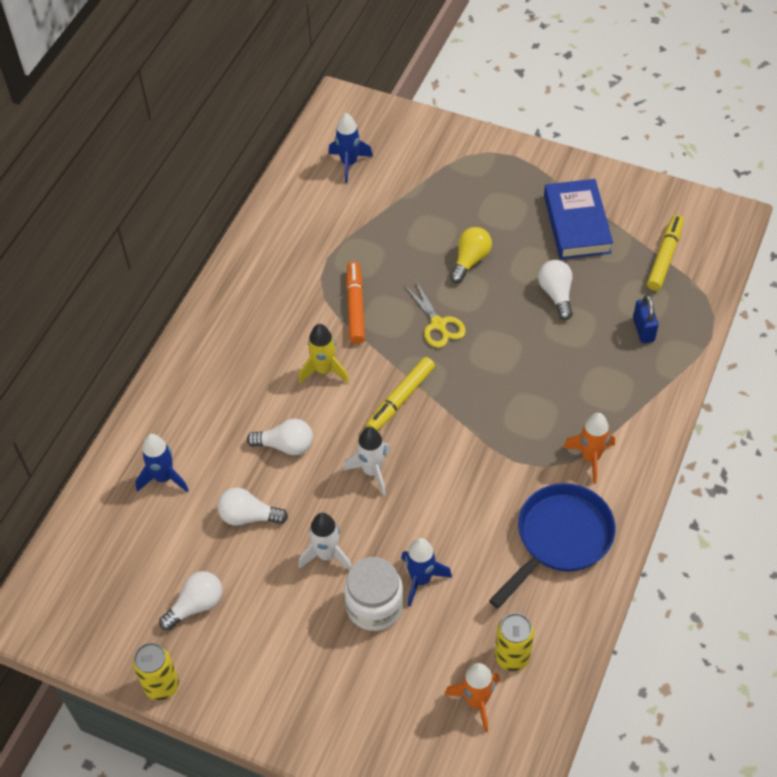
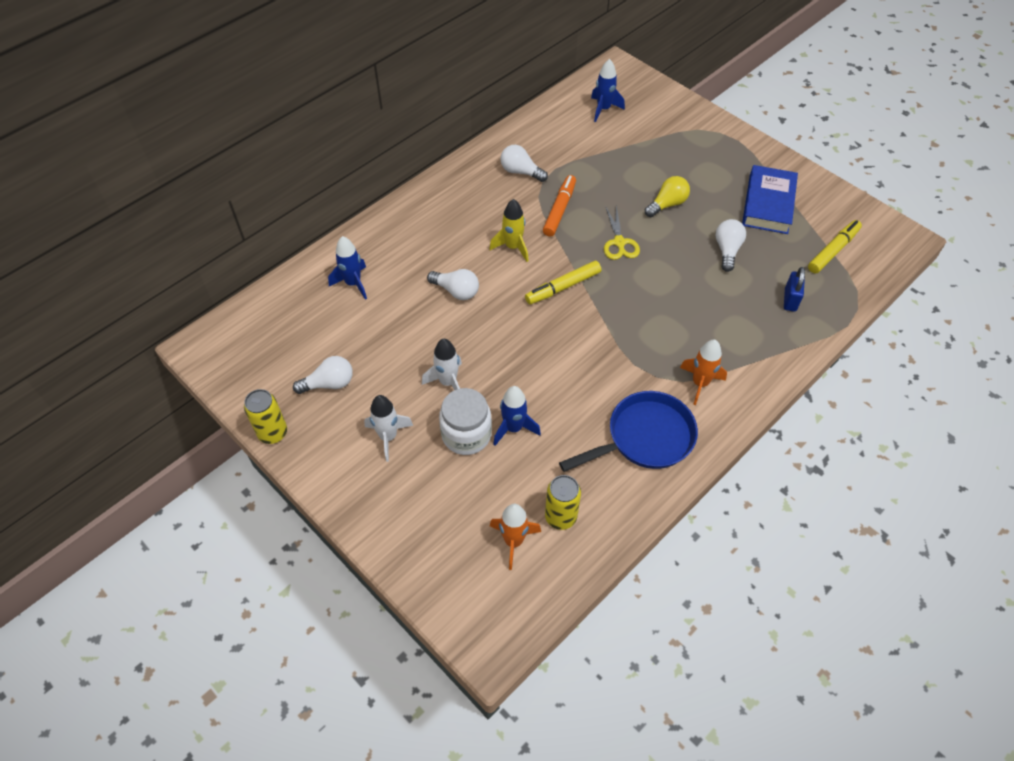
camera: 20 degrees right, 0 degrees up
(248, 516) = (402, 333): white light bulb -> white light bulb (520, 172)
(372, 471) = (514, 333): white rocket -> white rocket (388, 437)

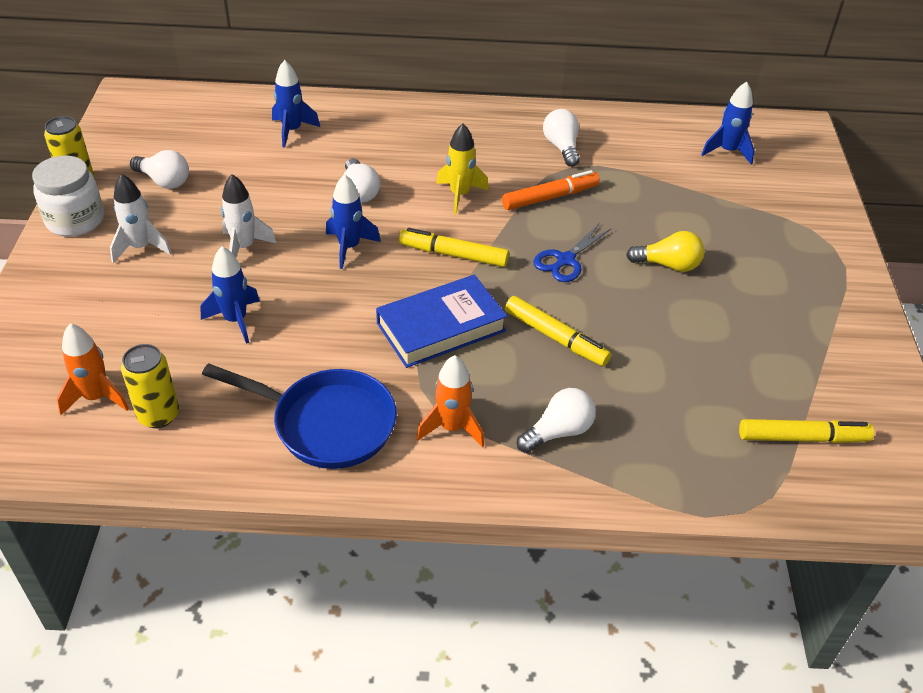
camera: 45 degrees right, 10 degrees down
(466, 435) = (194, 294): white jar -> white jar (75, 220)
(504, 330) = (349, 247): none -> blue rocket
(619, 242) = (565, 260): yellow scissors -> blue scissors
(675, 291) = (555, 337): none -> yellow marker
(727, 250) = (671, 346): white light bulb -> white light bulb (558, 432)
(768, 204) = (789, 342): blue book -> blue book (441, 327)
(790, 300) = (672, 440): blue padlock -> none

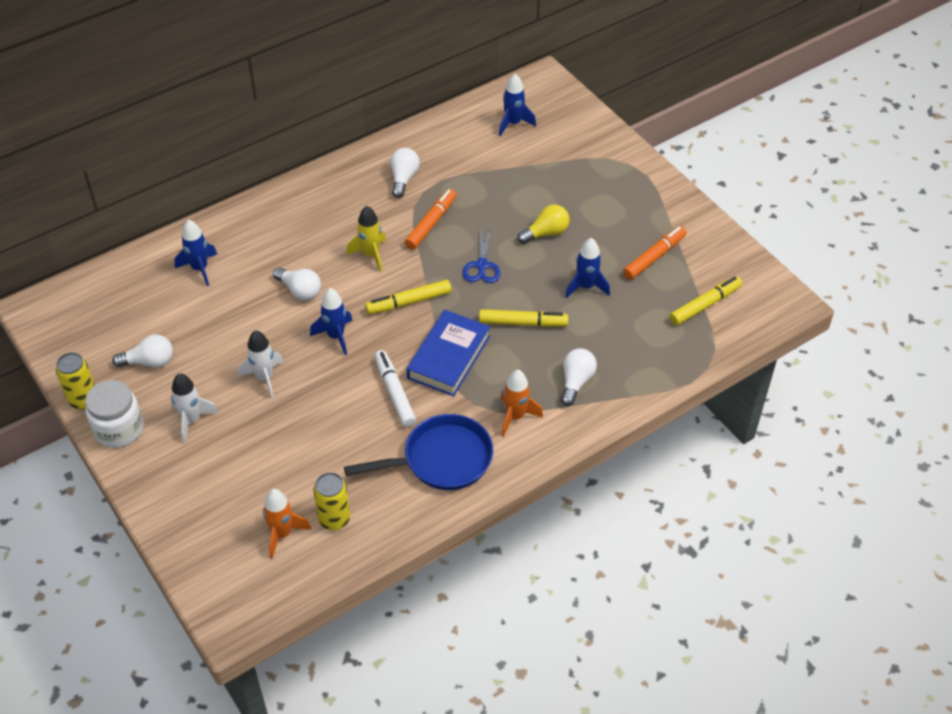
camera: 35 degrees left, 5 degrees up
(235, 320) = (315, 431): blue rocket -> blue rocket (586, 286)
(350, 329) = (395, 392): none -> white marker
(561, 147) = (403, 178): white light bulb -> white light bulb turned 60 degrees clockwise
(780, 352) = (654, 257): none -> orange marker

